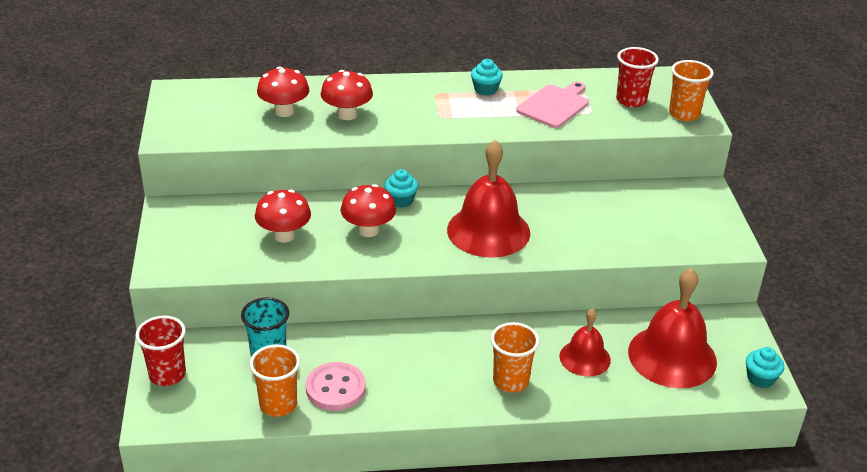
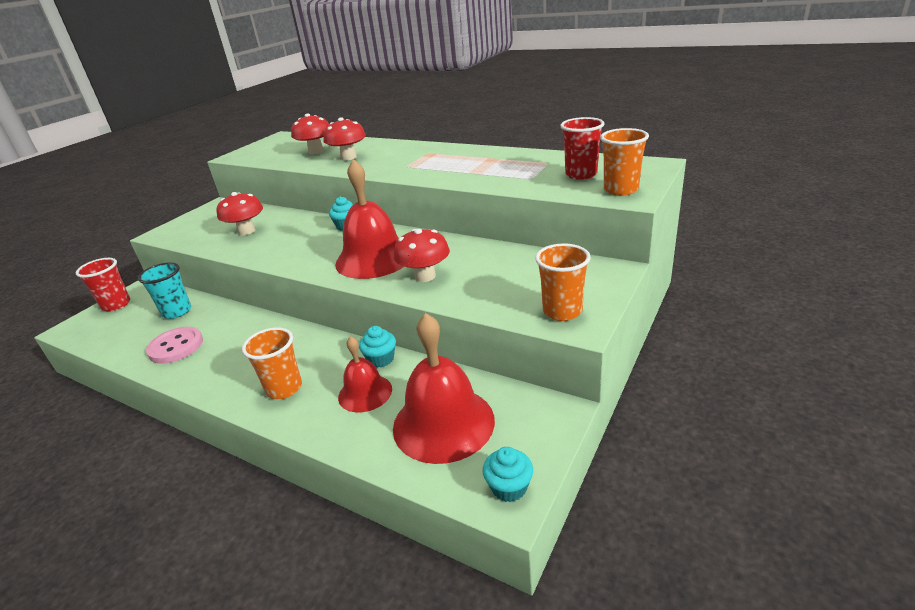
camera: 40 degrees right, 5 degrees down
(278, 404) = (132, 344): orange cup -> orange cup (562, 311)
(368, 230) = (297, 239): red mushroom -> red mushroom (425, 276)
(485, 89) = (467, 155): turquoise cupcake -> turquoise cupcake (381, 359)
(555, 105) = (506, 169): pink cutting board -> none

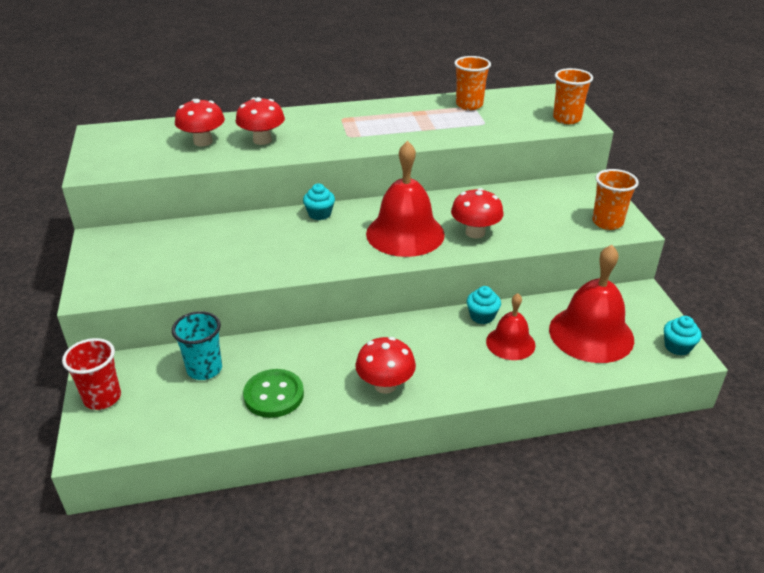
camera: 45 degrees left, 5 degrees up
(176, 347) = (274, 395): pink button -> green button
(247, 231) = (211, 253): red mushroom -> red mushroom (385, 385)
(284, 388) = (444, 371): orange cup -> orange cup (469, 105)
(581, 174) = (517, 112): red cup -> none

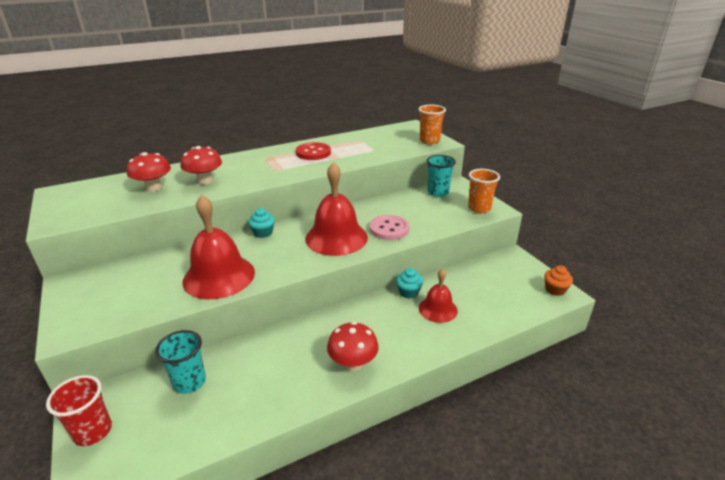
camera: 15 degrees left, 5 degrees down
(274, 395) = (259, 393): green button -> none
(404, 118) = (313, 153): none -> red button
(469, 105) = (357, 139): orange cup -> none
(475, 232) = (389, 229): red mushroom -> pink button
(561, 192) = (438, 192): none -> turquoise cup
(591, 334) = (492, 291): red bell -> red bell (219, 276)
(677, 347) = (555, 289): turquoise cupcake -> orange cupcake

